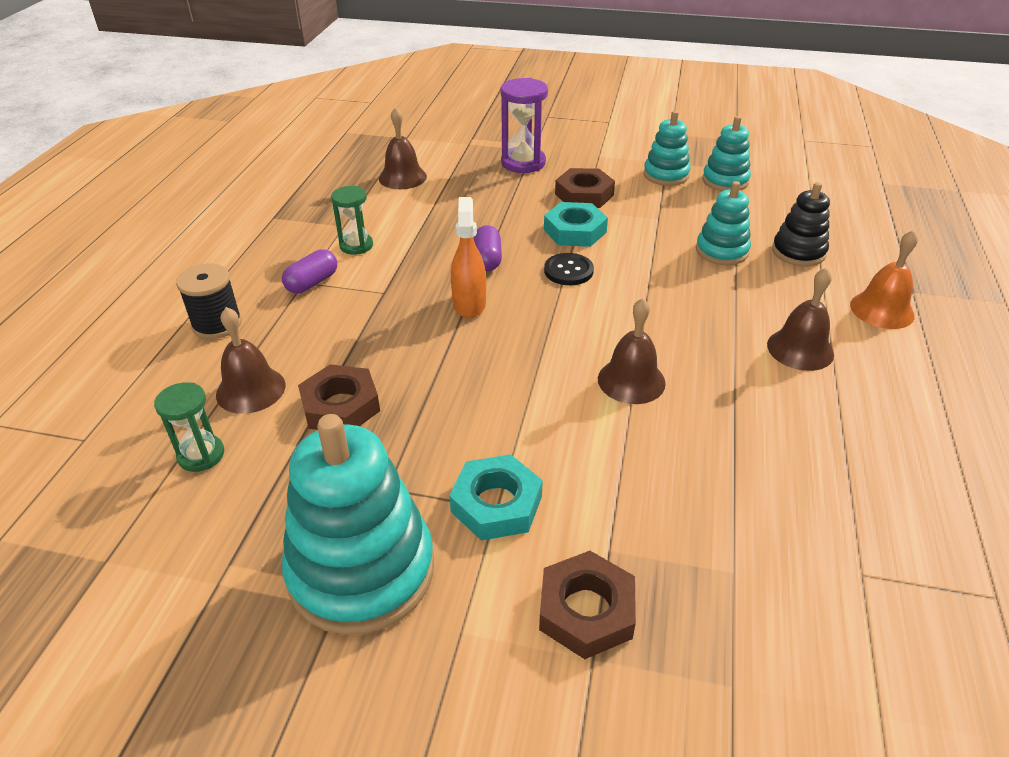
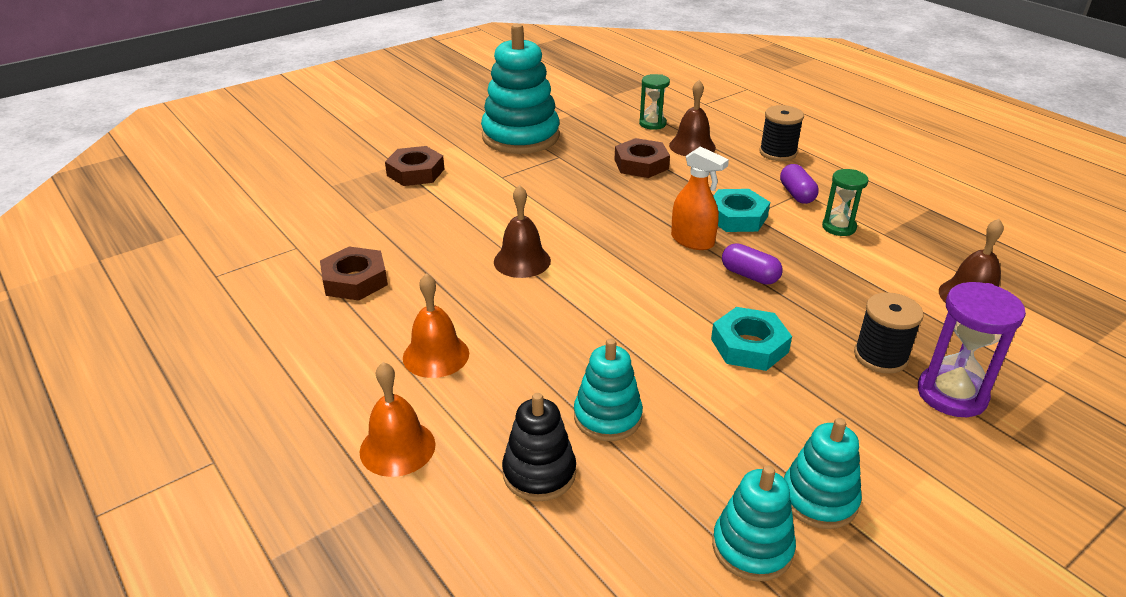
camera: 130 degrees right, 5 degrees down
(496, 504) = (504, 177): turquoise nut -> turquoise nut (736, 217)
(517, 189) = (880, 356): none -> black spool
(568, 271) = (684, 305): black button -> none
(584, 194) = (824, 395): brown nut -> brown nut (355, 280)
(800, 349) = (436, 355): brown bell -> orange bell

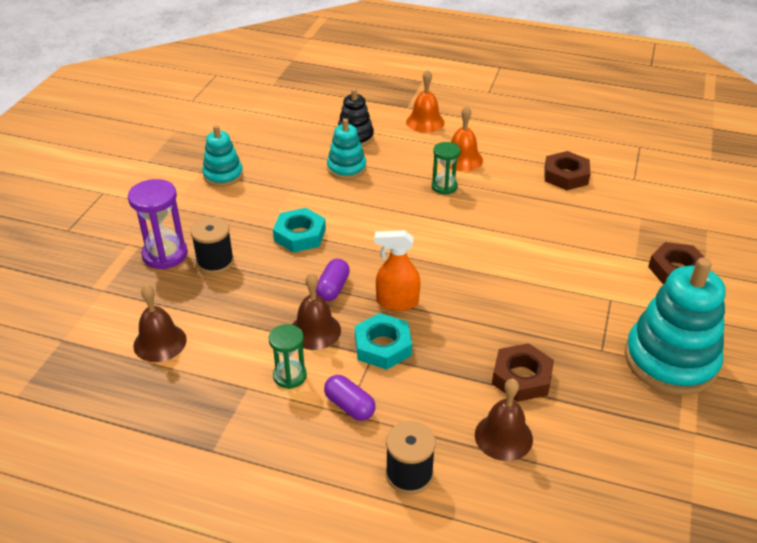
camera: 145 degrees right, 5 degrees up
(522, 261) = (492, 230): brown bell -> brown bell (315, 331)
(652, 124) = (582, 460): green hourglass -> green hourglass (444, 187)
(749, 275) = (333, 288): purple capsule -> purple capsule turned 75 degrees counterclockwise
(752, 547) = (244, 148): turquoise stacking toy -> none

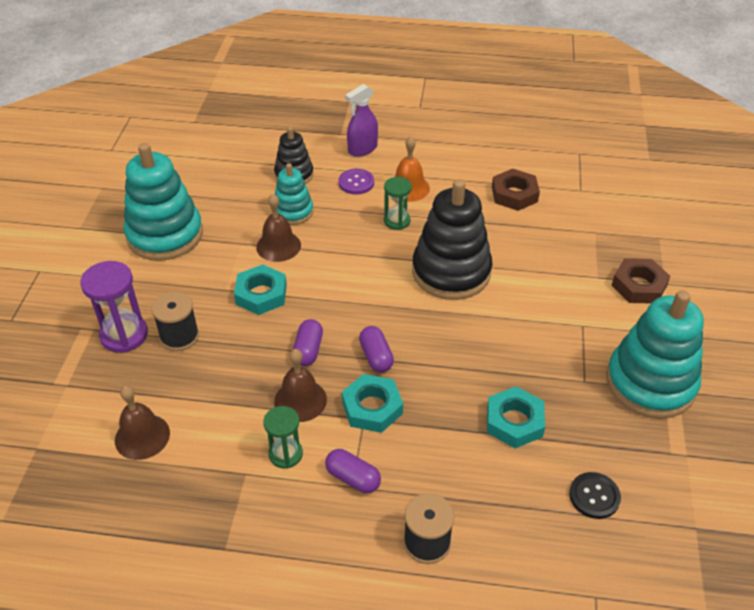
camera: 10 degrees left, 5 degrees up
(223, 175) = (165, 235): turquoise stacking toy -> turquoise stacking toy, size x1.81
(397, 302) = (376, 357): orange spray bottle -> purple capsule
(412, 150) = (356, 183): none -> purple button
(425, 122) = (362, 149): orange bell -> purple spray bottle
(487, 237) = (451, 272): none -> black stacking toy
(503, 436) = (509, 487): brown bell -> brown bell (278, 246)
(522, 377) = (514, 421): brown nut -> turquoise nut
(589, 457) = (594, 496): none -> black button

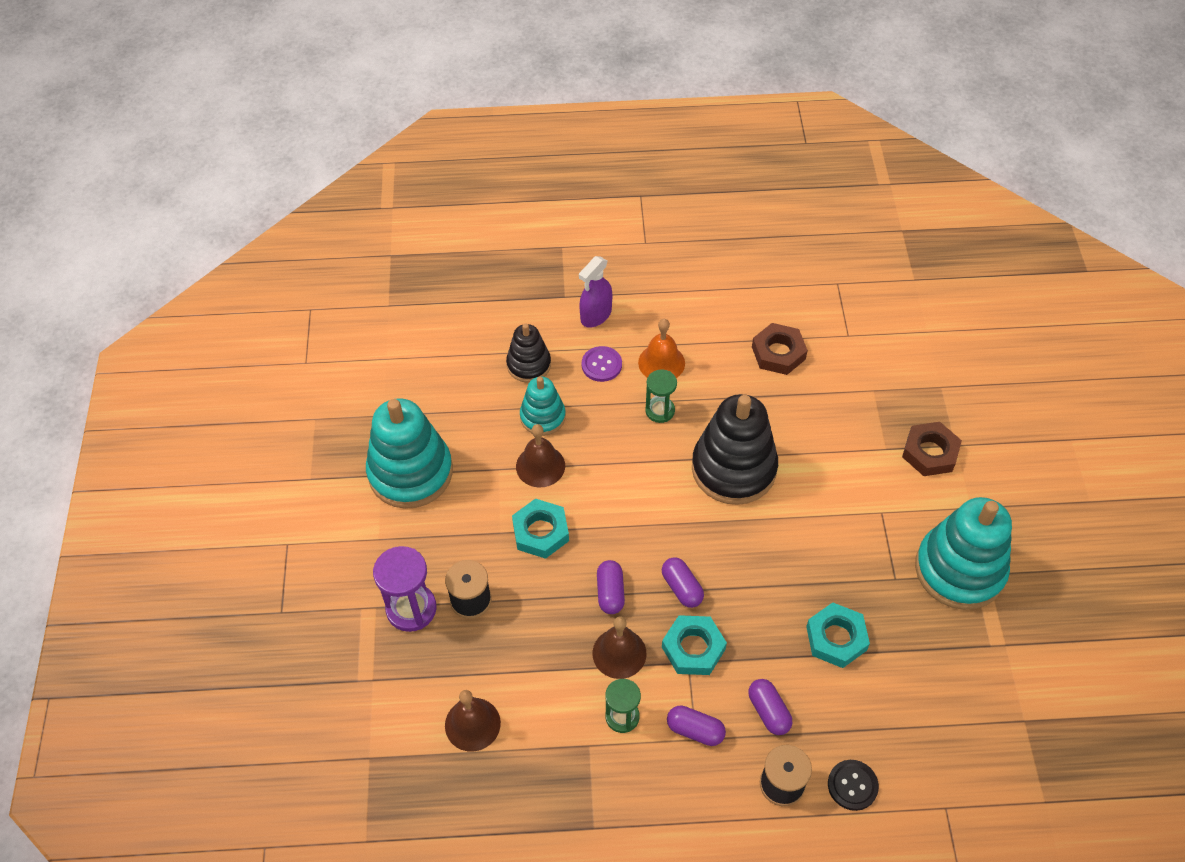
camera: 10 degrees left, 10 degrees up
(430, 474) = (768, 711): none -> purple capsule
(594, 496) = (927, 706): black button -> black button (852, 785)

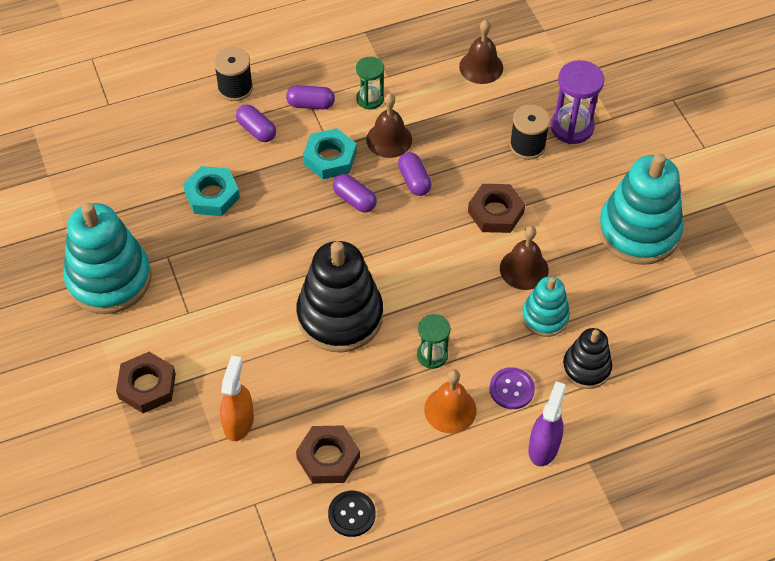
camera: 160 degrees right, 0 degrees up
(540, 532) = (495, 212): turquoise nut -> brown nut
(850, 400) = (238, 422): none -> orange spray bottle
(852, 785) = (181, 100): black button -> black button (351, 514)

